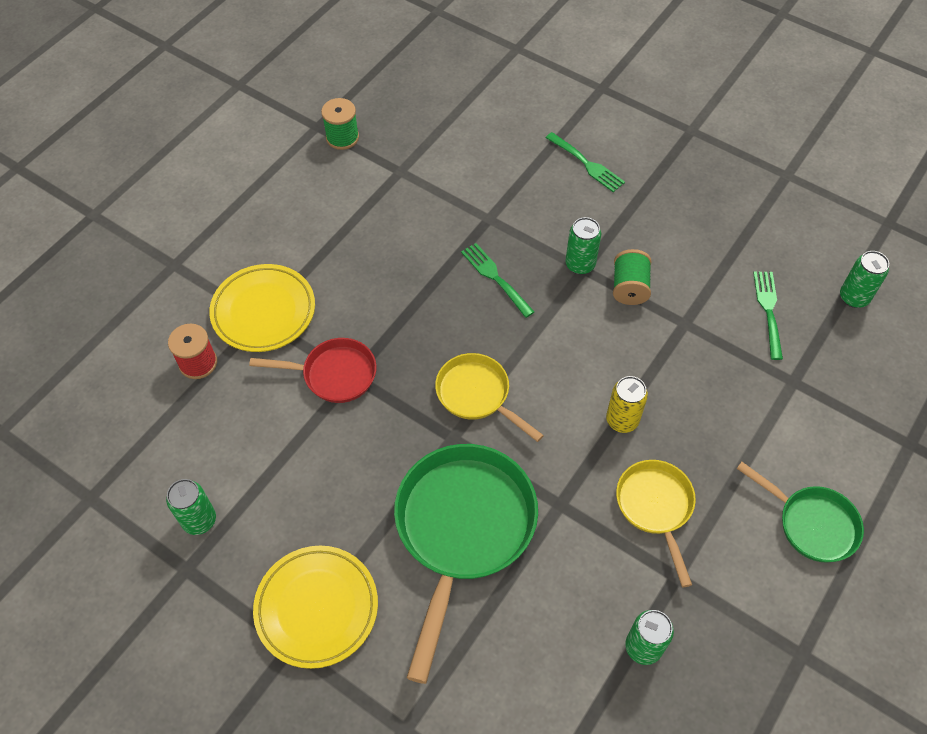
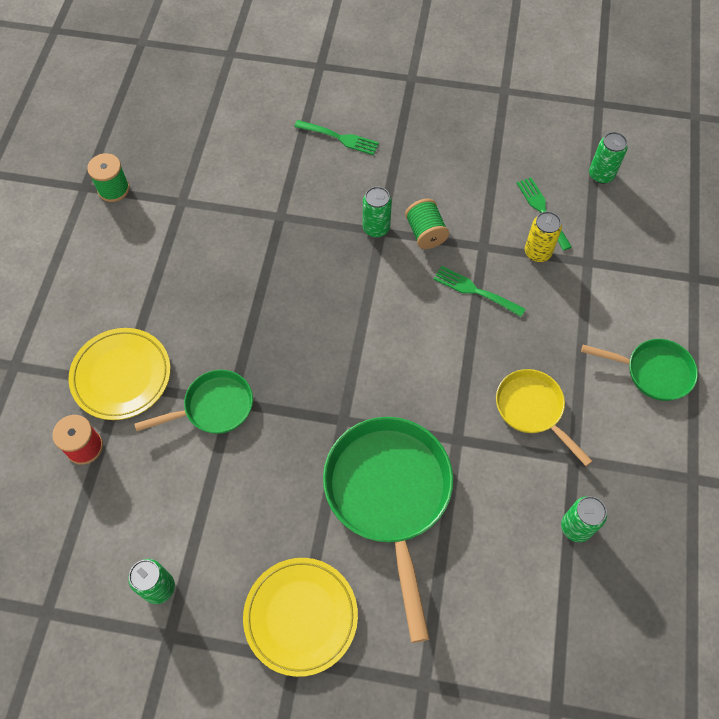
camera: 25 degrees left, 5 degrees up
(334, 374) = (213, 407): red pan -> green pan
(477, 395) = (345, 375): yellow pan -> none
(495, 277) = (311, 266): green fork -> green fork (475, 291)
(622, 420) = (472, 348): yellow can -> yellow can (537, 252)

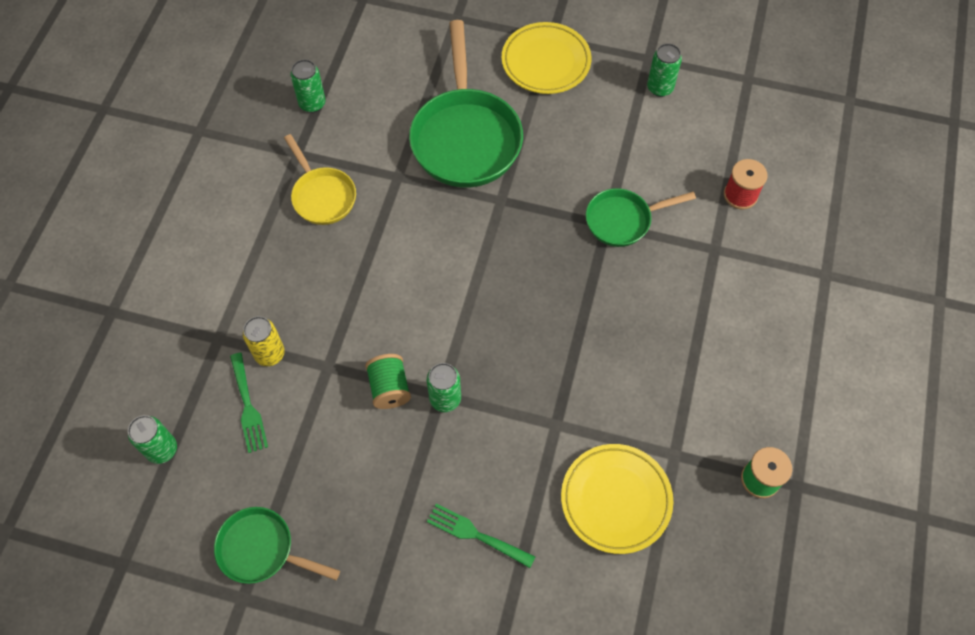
camera: 175 degrees left, 0 degrees up
(121, 376) = (715, 256): yellow plate -> yellow plate (615, 500)
(475, 291) = (349, 315): green fork -> none
(653, 372) = (196, 220): green pan -> green pan (262, 550)

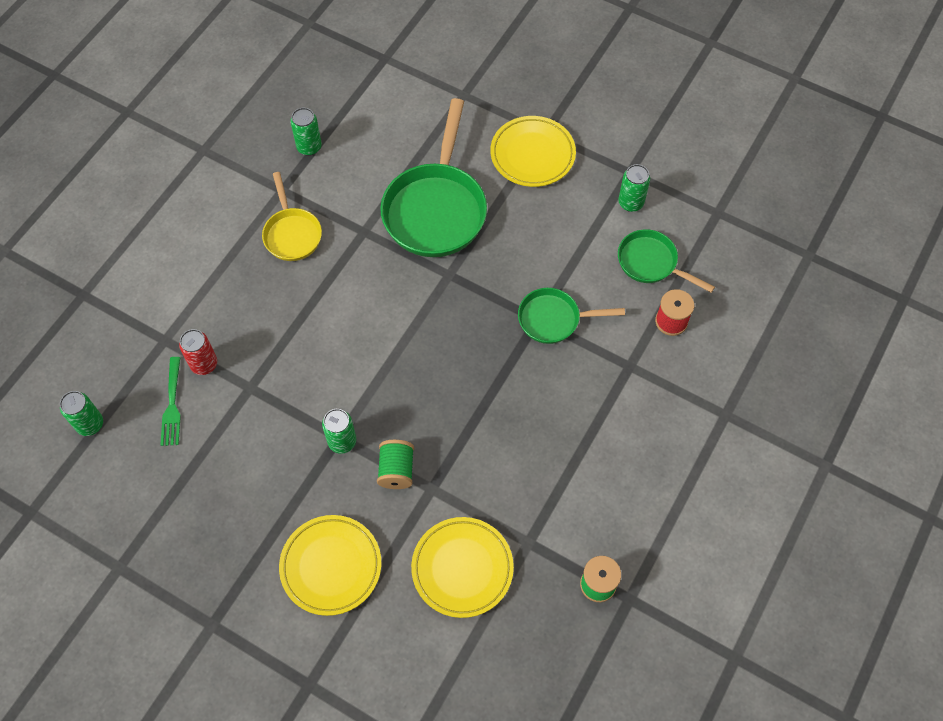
camera: 15 degrees right, 0 degrees up
(262, 550) = (147, 531): green pan -> green pan (651, 263)
(269, 354) = (204, 364): yellow can -> red can
(389, 388) = (297, 420): green spool -> green spool (396, 470)
(476, 535) = (331, 566): green fork -> yellow plate

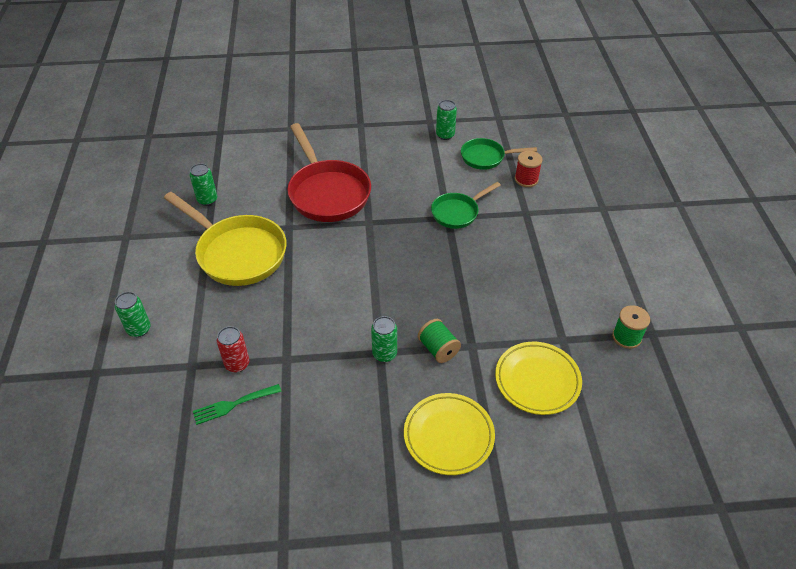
camera: 35 degrees left, 15 degrees down
(90, 424) = (173, 457): green can -> green can (139, 329)
(172, 405) = (233, 404): green fork -> green fork turned 105 degrees clockwise
(292, 234) = (237, 253): yellow pan -> yellow pan, size x1.79
(436, 209) = (327, 192): green pan -> red pan
(532, 155) = (363, 138): yellow plate -> none

